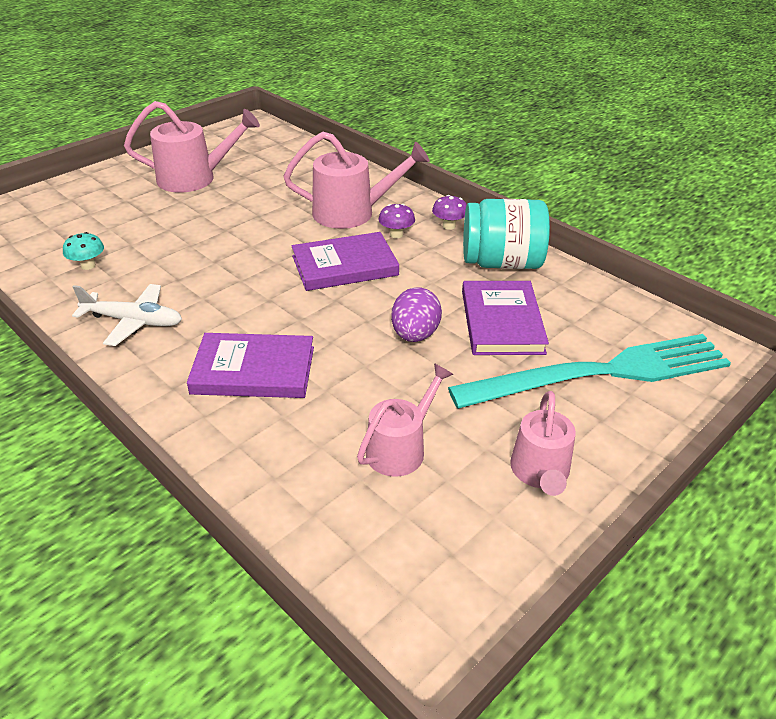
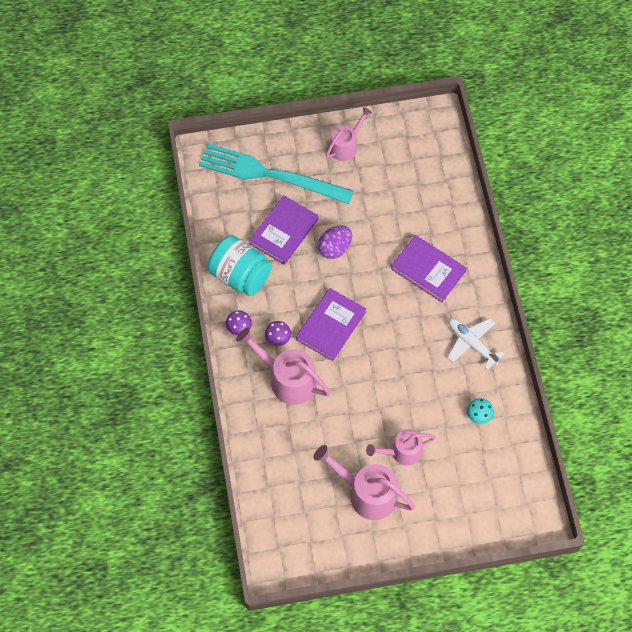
camera: 145 degrees left, 25 degrees up
(345, 266) = (330, 326): purple book -> purple book turned 75 degrees counterclockwise
(401, 448) = (392, 188): pink watering can -> pink watering can (402, 452)

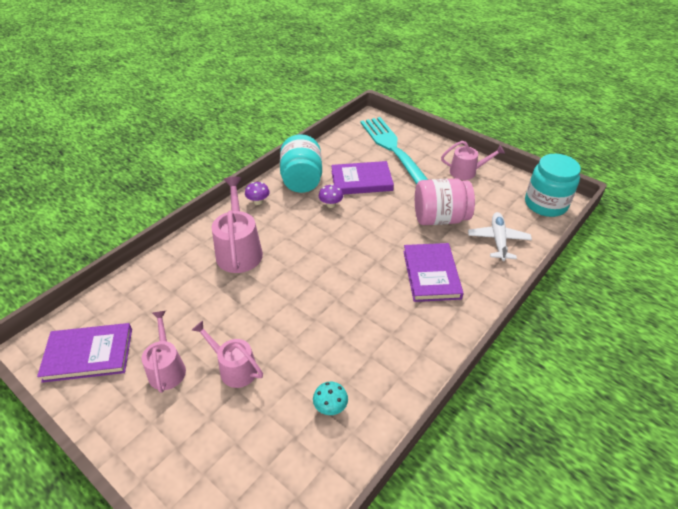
camera: 50 degrees right, 20 degrees down
(278, 338) = (270, 225): purple mushroom -> purple mushroom (331, 205)
(330, 326) = (313, 247): purple book -> purple book (89, 354)
(334, 248) = (381, 211): purple egg -> none
(366, 493) = (167, 368): pink watering can -> pink watering can, size x0.65
(380, 214) = (440, 218): none -> pink jar
(431, 129) = (545, 204): none -> turquoise jar
(471, 343) = (399, 349): white plane -> white plane (498, 240)

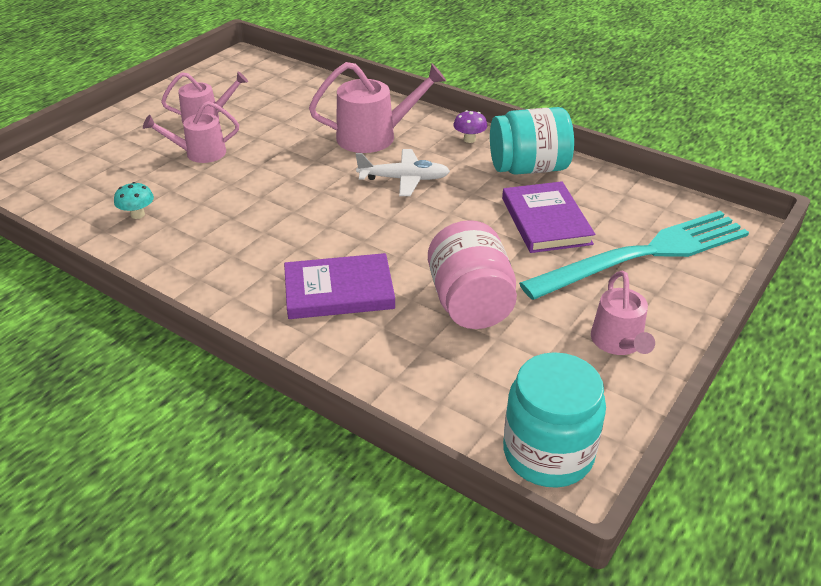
camera: 85 degrees right, 5 degrees down
(89, 354) = (229, 80): purple book -> none
(234, 368) = (200, 153): pink watering can -> pink watering can turned 135 degrees counterclockwise
(331, 205) = (478, 196): purple mushroom -> none
(498, 240) = (425, 370): white plane -> white plane (404, 179)

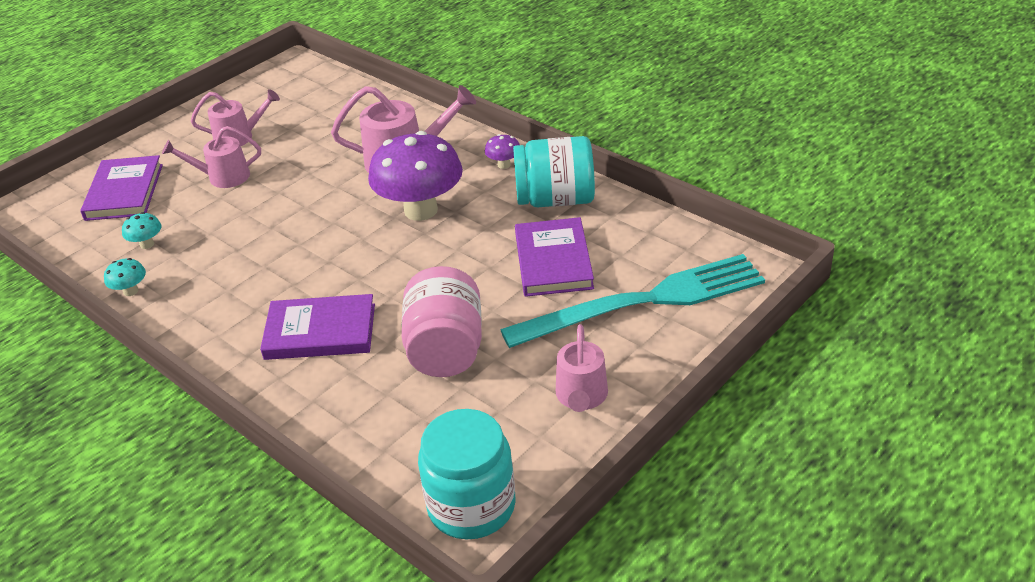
camera: 10 degrees right, 0 degrees up
(102, 168) = (124, 192): none -> purple book
(131, 258) = (130, 291): none -> turquoise mushroom
(404, 179) = (421, 210): white plane -> purple mushroom

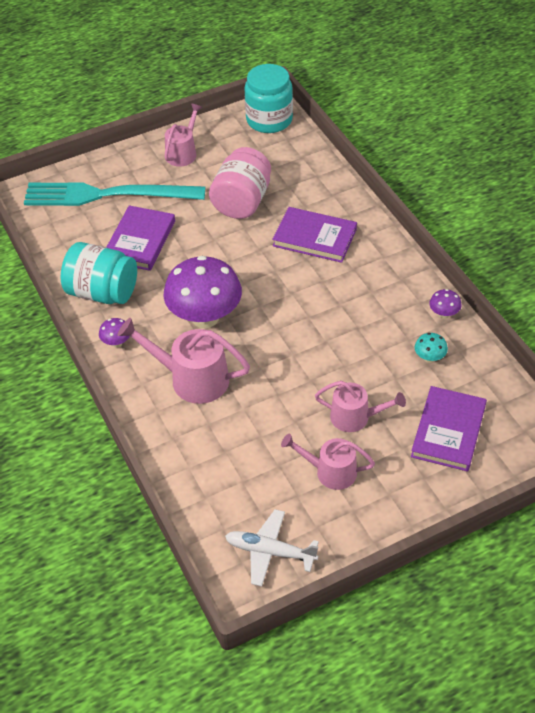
camera: 160 degrees left, 10 degrees up
(130, 291) = (443, 314): turquoise mushroom -> purple mushroom
(278, 84) = (270, 552): none -> white plane

